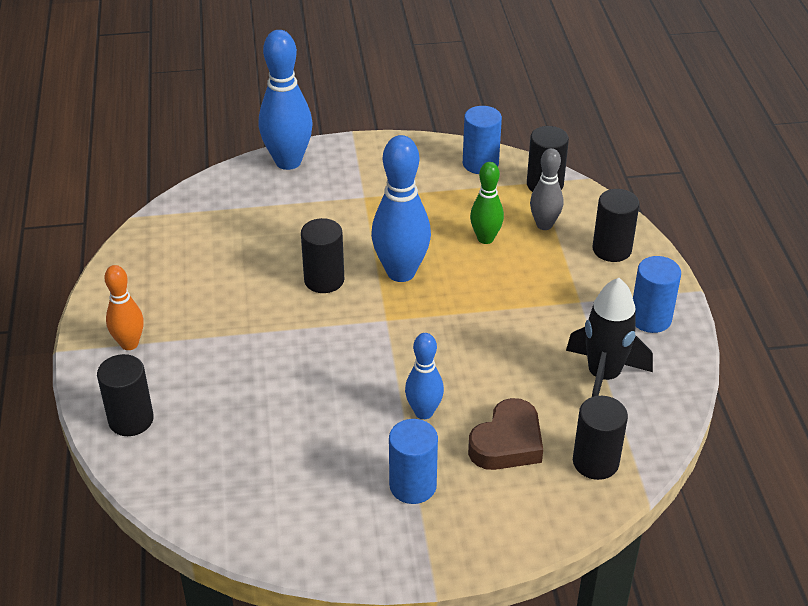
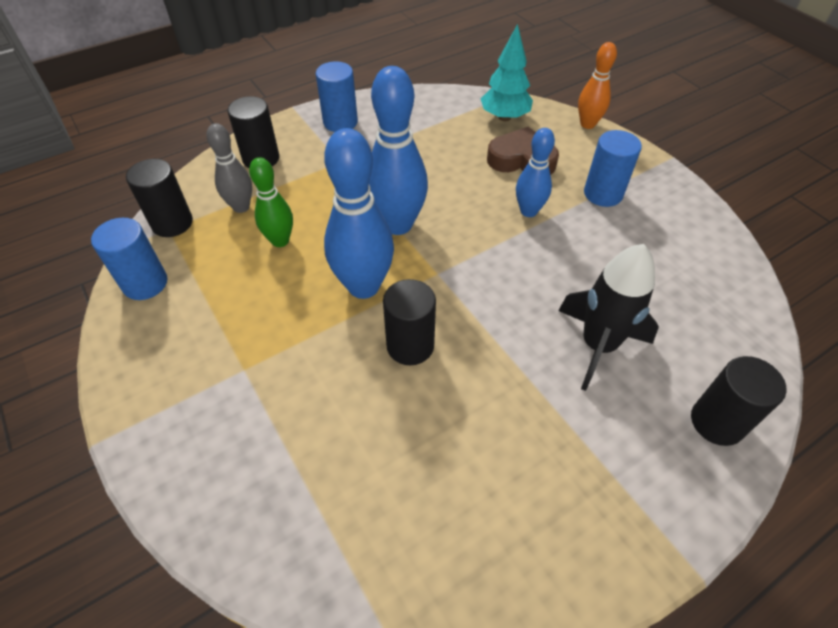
camera: 115 degrees left, 10 degrees up
(129, 344) = (629, 492): orange bowling pin -> orange bowling pin (587, 124)
(288, 162) = (190, 493): blue bowling pin -> blue bowling pin (398, 224)
(595, 462) = (504, 117): black cylinder -> turquoise tree
(603, 377) = (420, 131): black rocket -> black rocket (598, 345)

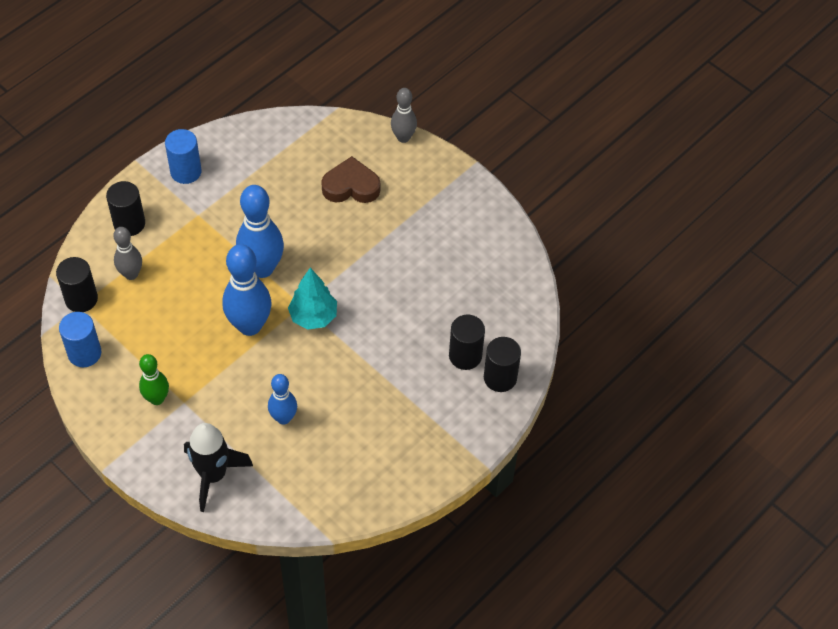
camera: 15 degrees left, 5 degrees up
(280, 241) = (174, 299): green bowling pin -> green bowling pin (157, 399)
(410, 346) = (294, 364): black cylinder -> black cylinder (465, 356)
(504, 117) = (330, 141): turquoise tree -> turquoise tree (313, 317)
(528, 211) = (363, 237): blue bowling pin -> blue bowling pin (283, 418)
(587, 124) = (403, 137): orange bowling pin -> grey bowling pin
(598, 345) = (422, 340): black rocket -> black rocket (213, 475)
(603, 194) = (420, 210): blue cylinder -> none

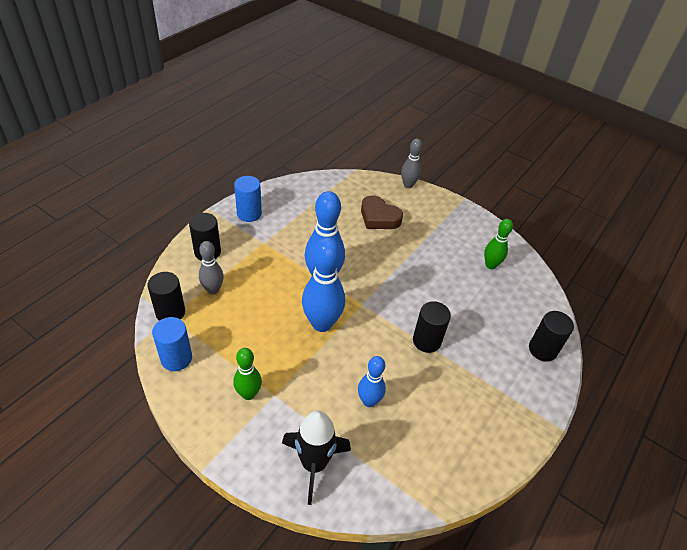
camera: 10 degrees left, 10 degrees down
(313, 317) = (374, 312): turquoise tree -> none
(351, 186) = (379, 217): brown heart -> brown heart turned 135 degrees counterclockwise
(465, 356) = (508, 334): black cylinder -> black cylinder (426, 341)
(476, 265) = (490, 265): none -> green bowling pin

